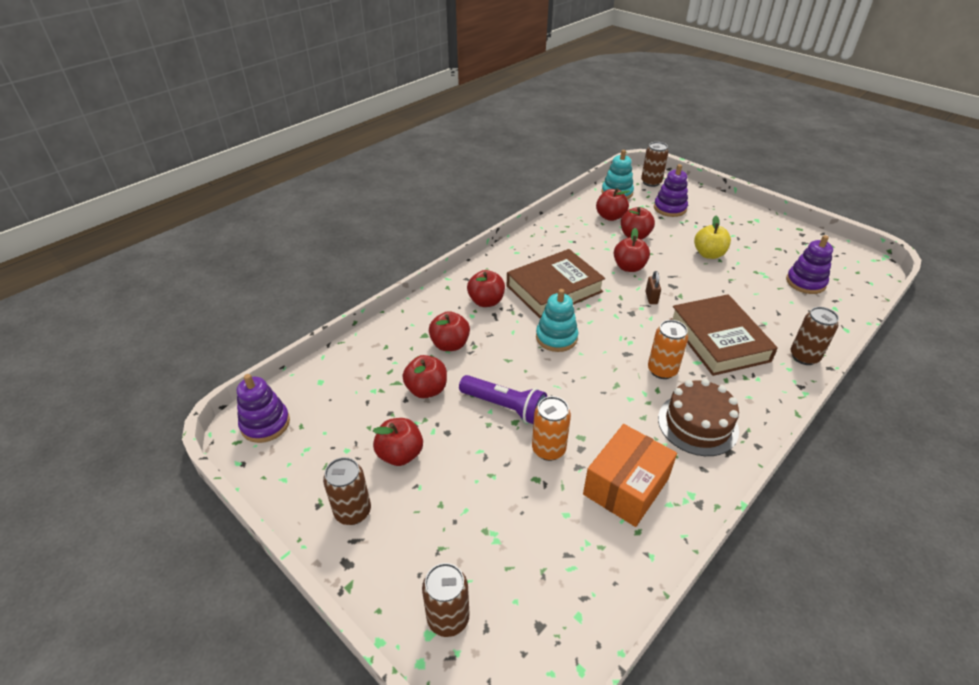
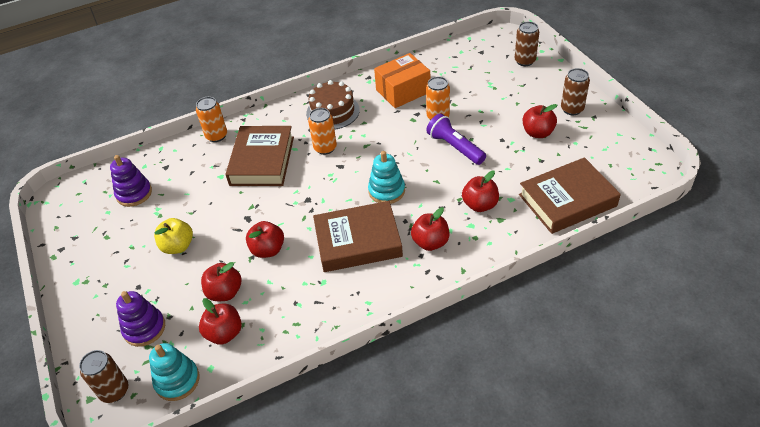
camera: 155 degrees left, 5 degrees up
(265, 424) = (638, 171): purple stacking toy -> none
(354, 369) = (567, 200): none -> brown book
(426, 390) = (509, 171): red apple -> none
(651, 298) = (278, 210): brown padlock -> none
(804, 357) = (216, 136): brown can -> orange can

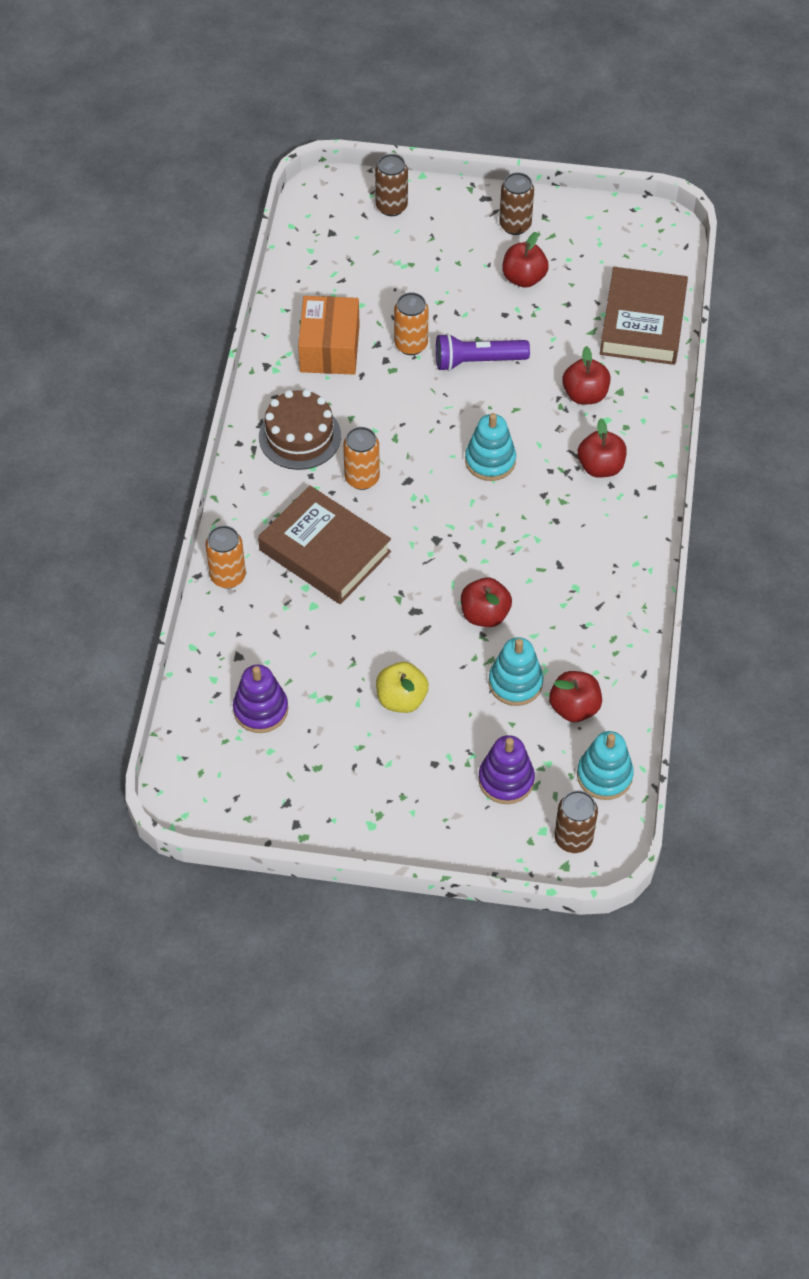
camera: 60 degrees left, 10 degrees up
(225, 292) = (515, 683): red apple -> turquoise stacking toy
(358, 241) = (544, 527): brown book -> none

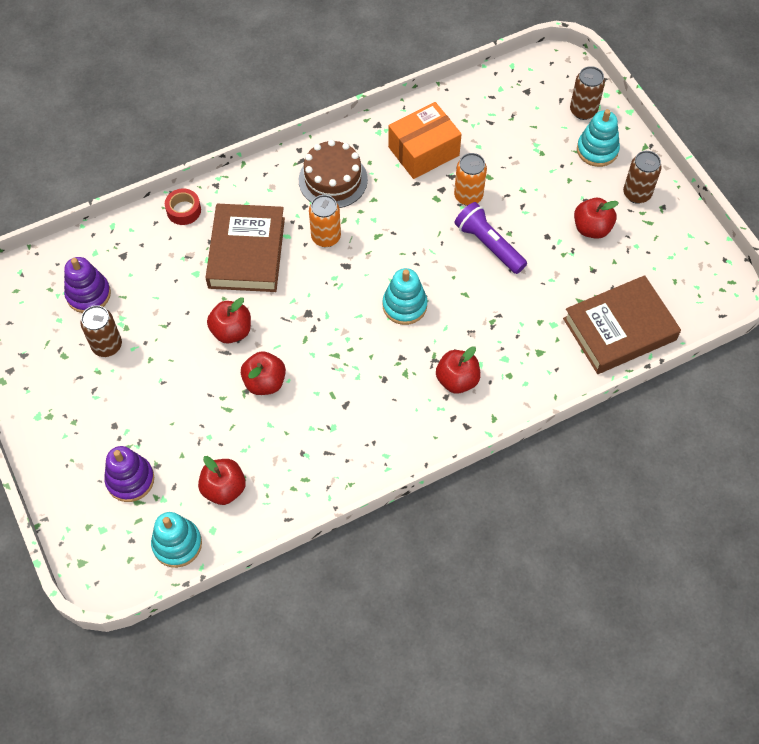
camera: 55 degrees right, 5 degrees up
(228, 576) = (184, 210): orange can -> red tape
(401, 699) = (155, 373): yellow apple -> none
(515, 683) = (219, 437): turquoise stacking toy -> turquoise stacking toy (597, 150)
(573, 838) = (108, 554): brown can -> brown can (107, 345)
(585, 395) = (516, 331): red apple -> red apple (231, 331)

